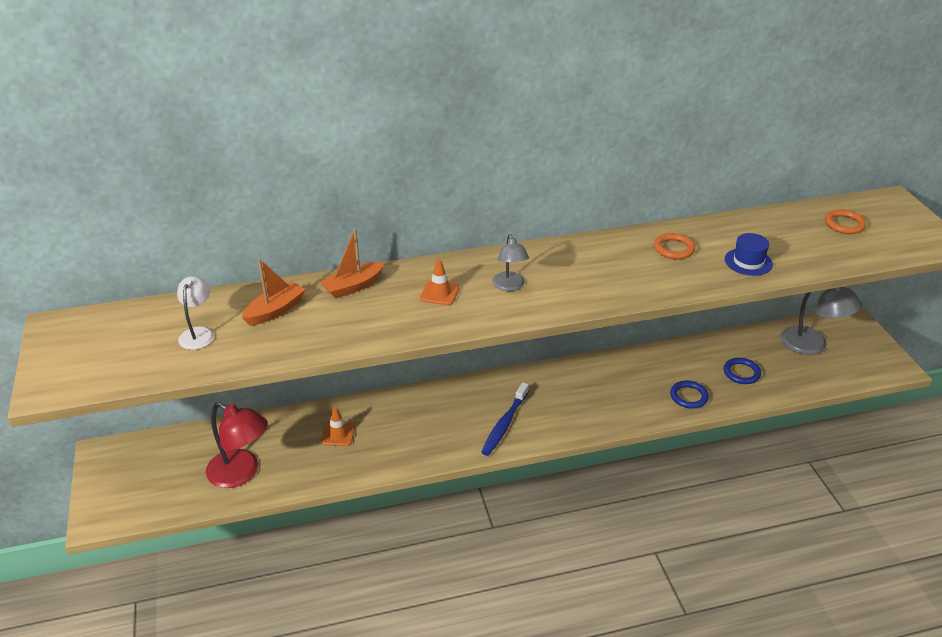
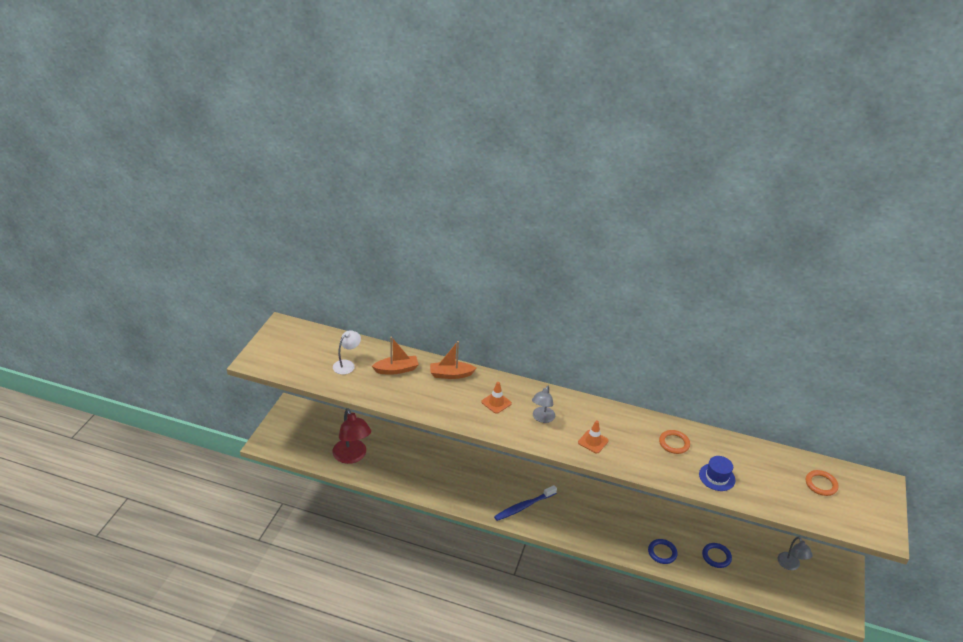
camera: 30 degrees right, 0 degrees up
(338, 434) = (421, 461): orange traffic cone -> orange traffic cone (593, 441)
(812, 346) = (790, 565): grey lamp -> grey lamp, size x0.60

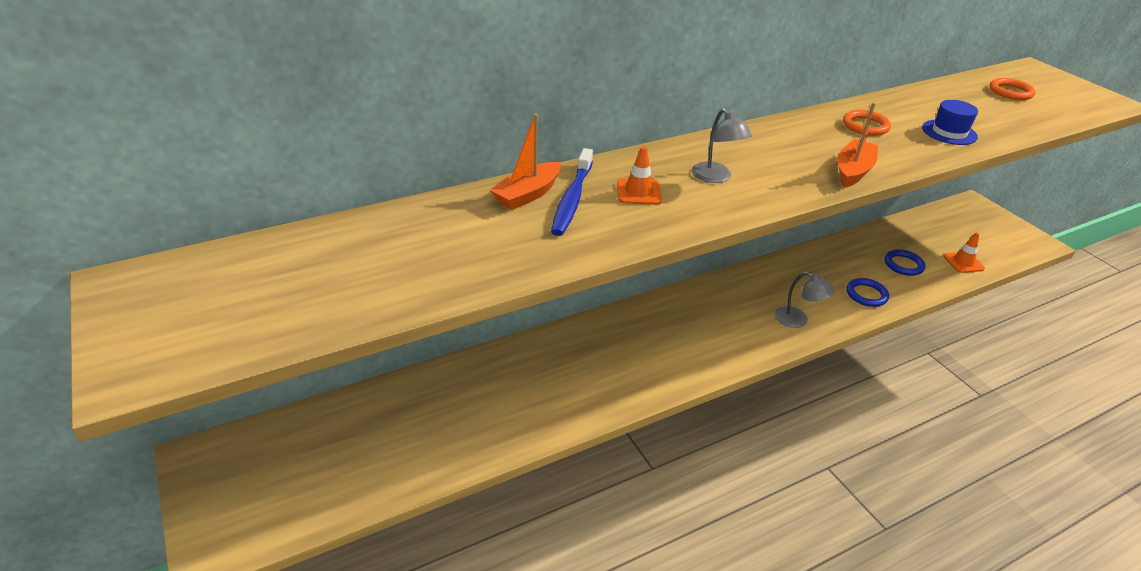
camera: 45 degrees left, 0 degrees up
(347, 364) = (344, 270): white lamp -> none
(352, 456) = (397, 454): red lamp -> none
(396, 369) = (439, 231): orange boat -> orange boat (853, 171)
(524, 506) = (691, 349): blue toothbrush -> blue toothbrush (572, 199)
(593, 441) = (804, 168): orange traffic cone -> orange traffic cone (963, 262)
(790, 565) = (952, 231): grey lamp -> grey lamp (797, 320)

